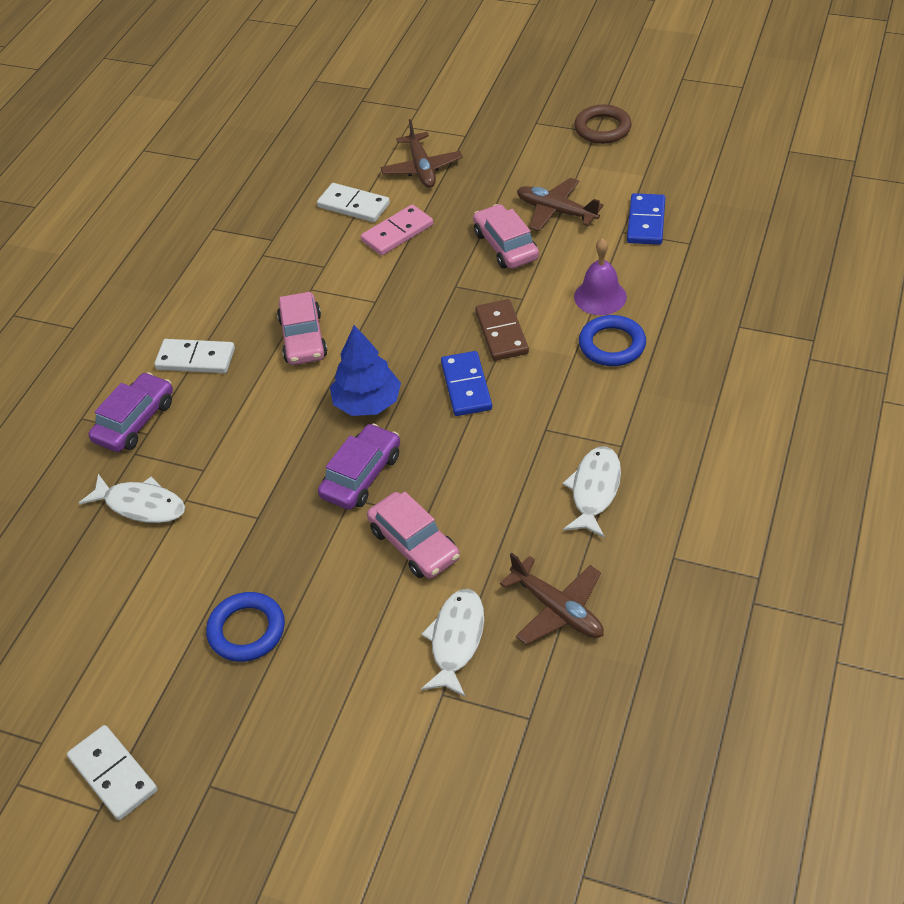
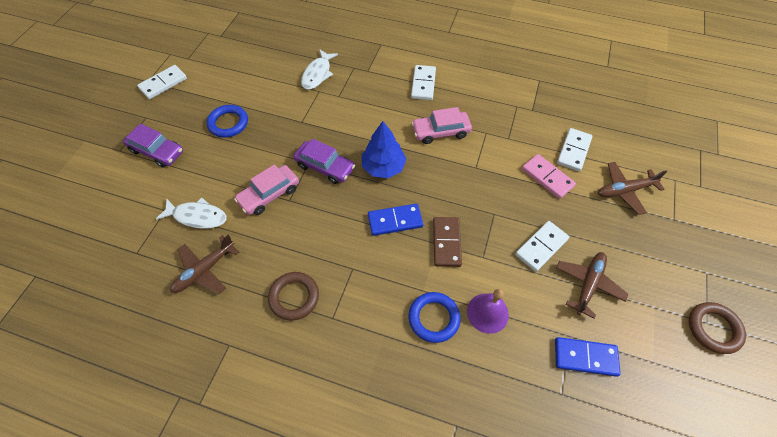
camera: 85 degrees right, 10 degrees up
(135, 421) = (376, 65): purple car -> purple car (157, 151)
(501, 333) = (446, 242): brown domino -> brown domino turned 75 degrees counterclockwise
(505, 246) = (541, 247): pink car -> white domino
(594, 490) = (294, 297): white fish -> brown ring

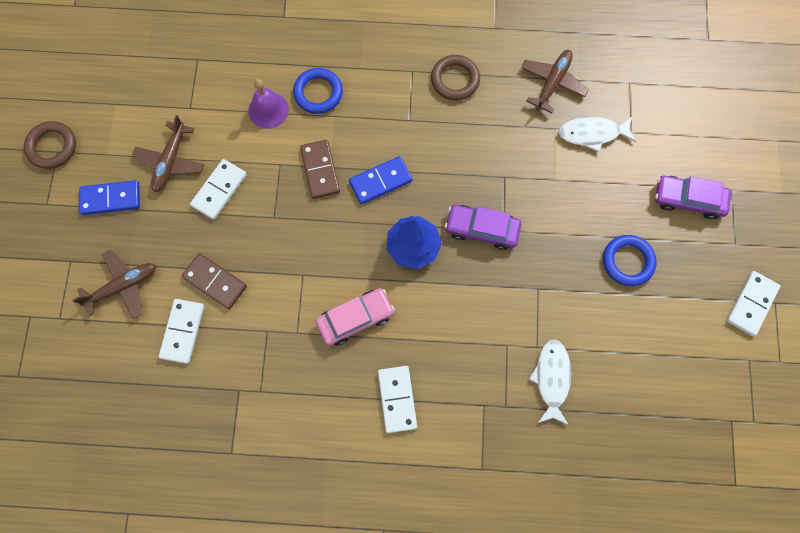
camera: 165 degrees right, 15 degrees up
(269, 194) = (529, 178): pink car -> none
(547, 177) = (215, 281): pink domino -> brown domino
(585, 357) = (176, 93): blue domino -> blue domino (111, 198)

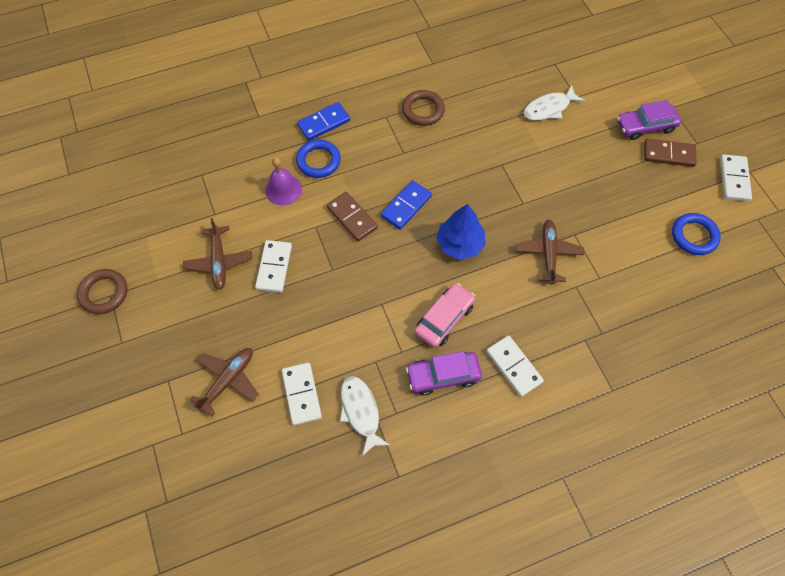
camera: 25 degrees left, 10 degrees down
(111, 198) = (180, 313): blue domino -> blue domino (324, 123)
(215, 281) = (309, 341): brown domino -> brown domino (668, 154)
(482, 229) = (506, 209): purple car -> purple car (443, 375)
(551, 379) = (624, 296): white fish -> white fish (361, 412)
(552, 83) = (498, 85): brown plane -> brown plane (548, 253)
(627, 261) = (629, 187): blue ring -> blue ring (694, 236)

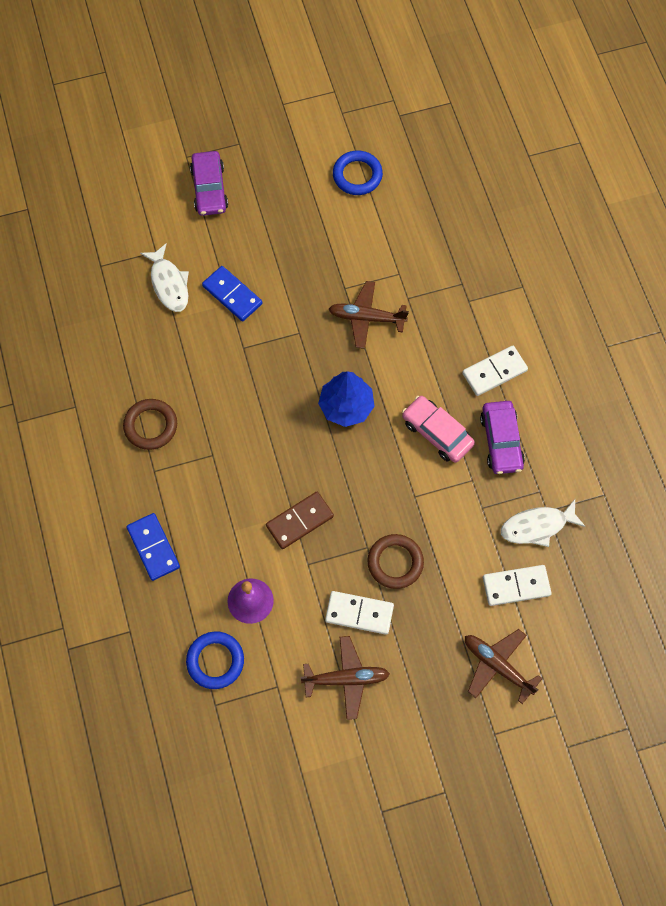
camera: 85 degrees left, 5 degrees up
(104, 293) = (378, 820): brown ring -> brown ring (395, 562)
(318, 161) = (212, 556): blue ring -> blue ring (215, 661)
(406, 206) = (290, 459): blue domino -> blue domino (232, 295)
(668, 154) = (251, 174): brown domino -> none
(734, 179) = (291, 121): white domino -> none

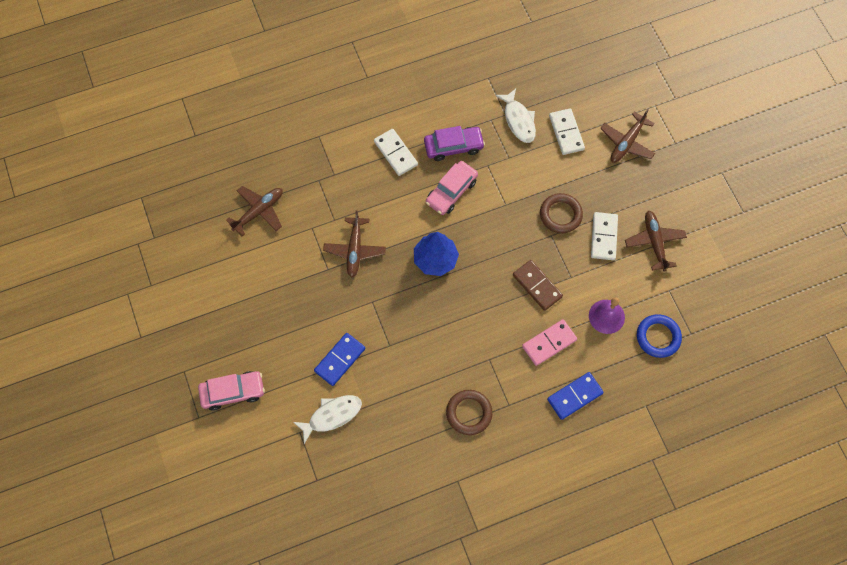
camera: 95 degrees left, 0 degrees up
(209, 189) = (233, 392): purple car -> pink car
(223, 526) = (549, 343): none -> pink domino
(357, 175) = (216, 267): blue ring -> none
(424, 219) = (259, 211): none -> brown plane

